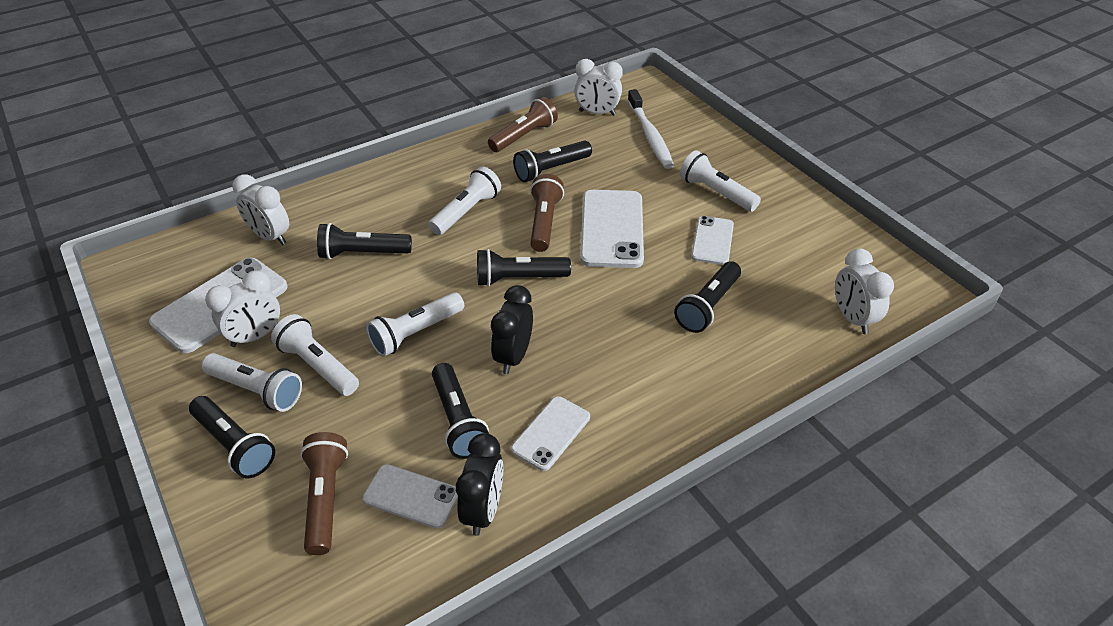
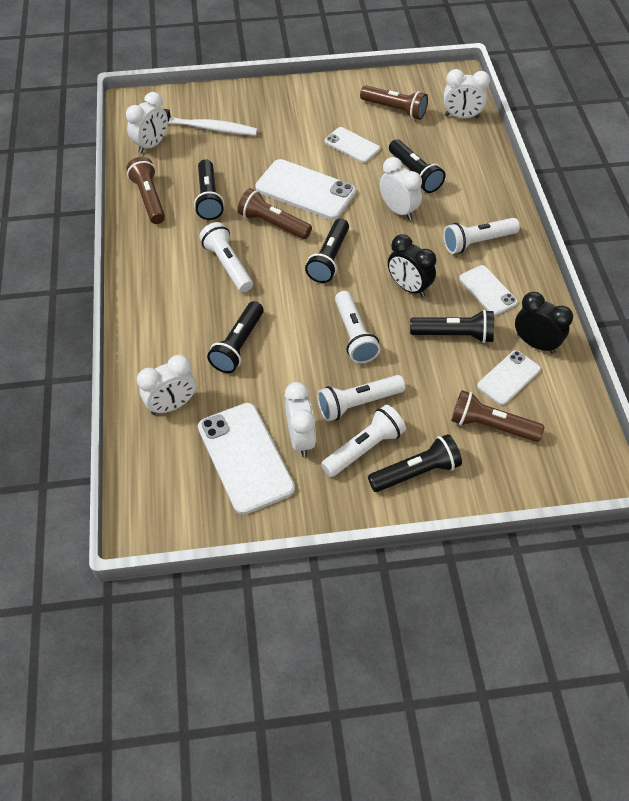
camera: 65 degrees left, 10 degrees up
(634, 310) = (398, 210): none -> white clock
(716, 193) = (301, 122): white flashlight -> white flashlight (477, 242)
(806, 256) = (395, 109): none -> brown flashlight

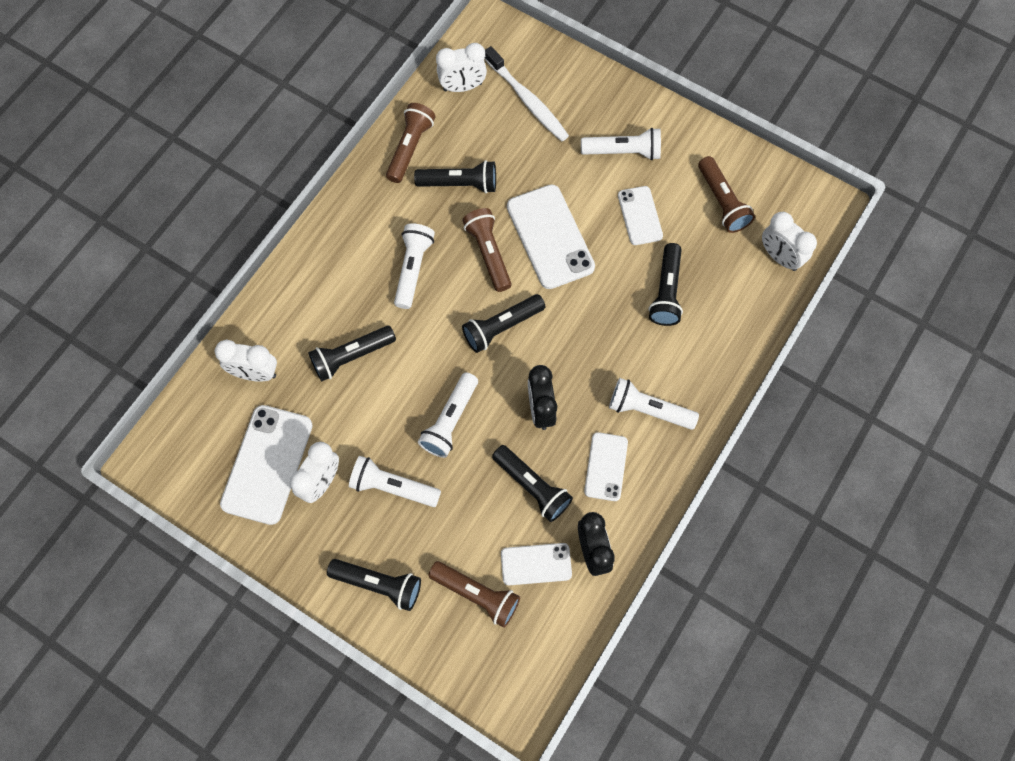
camera: 40 degrees right, 15 degrees up
(209, 198) = (460, 184): black flashlight -> black flashlight turned 120 degrees counterclockwise
(364, 448) = (360, 530): white flashlight -> white flashlight (623, 152)
(398, 210) = (611, 321): white clock -> none
(491, 426) = (476, 594): brown flashlight -> brown flashlight turned 150 degrees clockwise

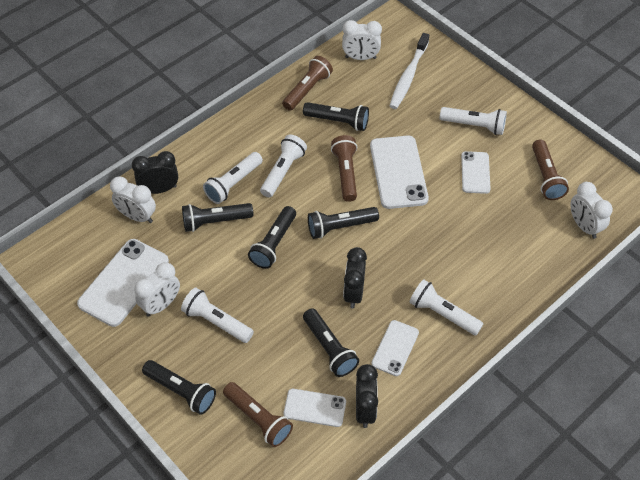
camera: 15 degrees right, 15 degrees down
(270, 330) = (159, 189): none -> black clock
(450, 420) = (278, 284): white flashlight -> white flashlight (233, 184)
(527, 100) = (408, 76): white toothbrush -> white toothbrush turned 45 degrees clockwise
(666, 291) = (482, 231): black flashlight -> black flashlight (274, 244)

